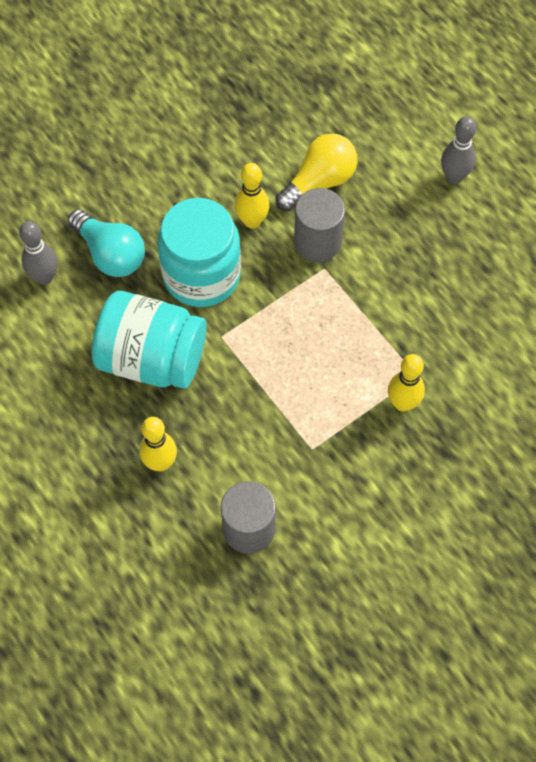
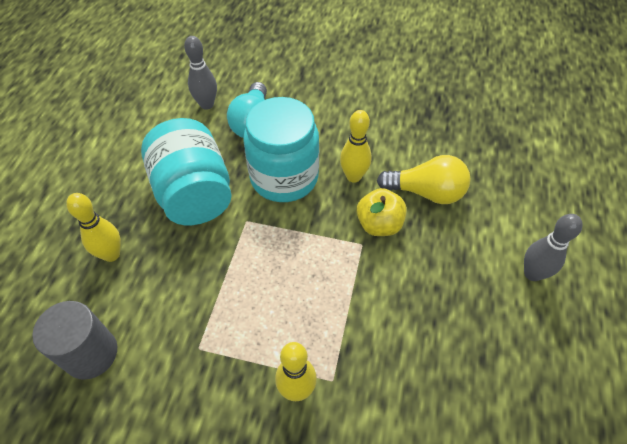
camera: 50 degrees right, 10 degrees down
(317, 241) = (379, 224): grey cylinder -> yellow apple

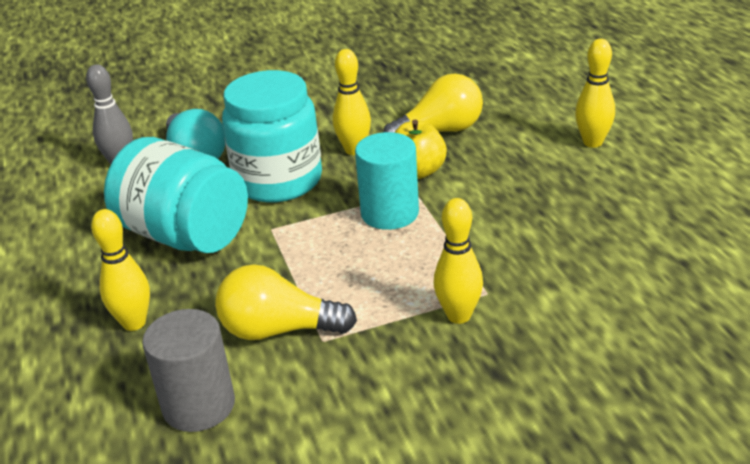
camera: 30 degrees left, 20 degrees down
(181, 320) = (278, 330): none -> yellow light bulb
(329, 255) = (389, 213): none -> turquoise cylinder
(532, 273) = (592, 142): grey bowling pin -> yellow bowling pin

